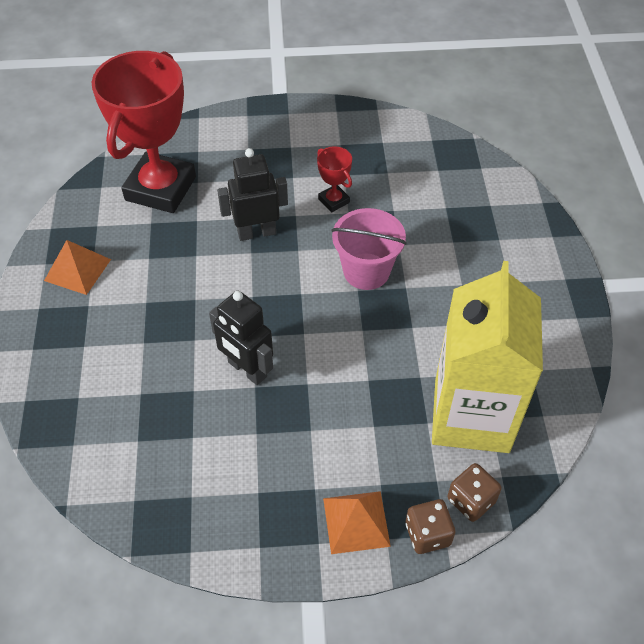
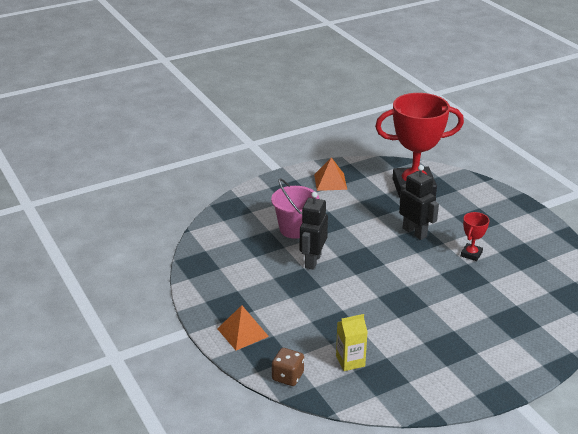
camera: 65 degrees right, 20 degrees down
(366, 271) = (425, 285): pink bucket -> pink bucket (295, 229)
(427, 534) = (253, 363): brown dice -> none
(471, 415) = (350, 361): yellow carton -> yellow carton, size x0.41

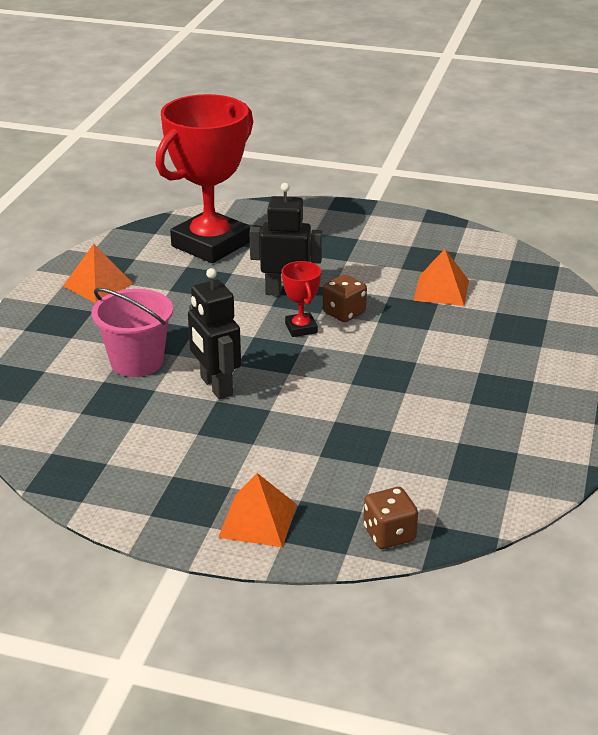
camera: 45 degrees left, 0 degrees up
(350, 361) = (429, 471): yellow carton -> none
(429, 259) = (344, 313): none -> brown dice
(471, 254) = (378, 284): red trophy -> red trophy (301, 328)
(502, 276) = (441, 290): none -> orange pyramid

